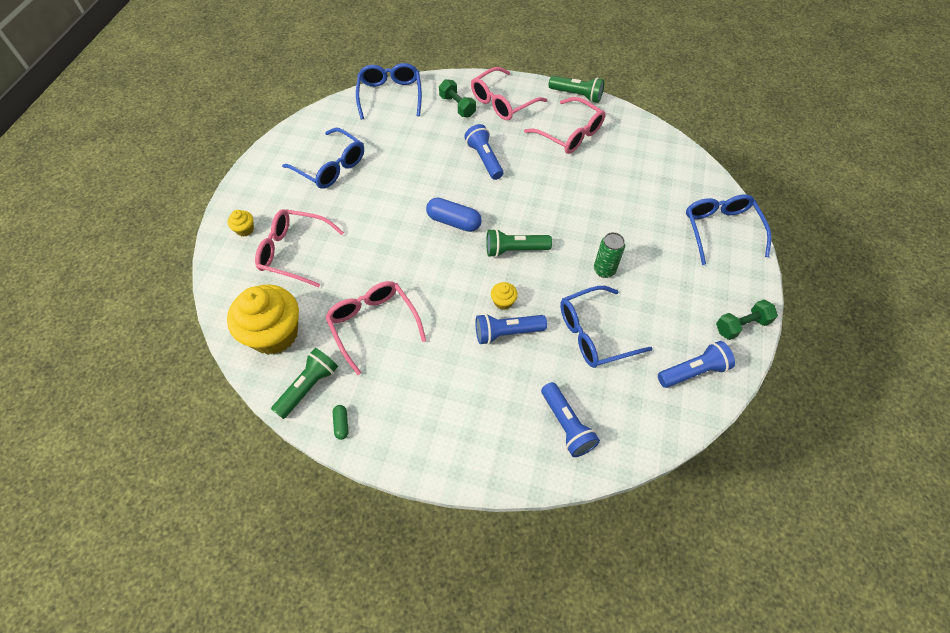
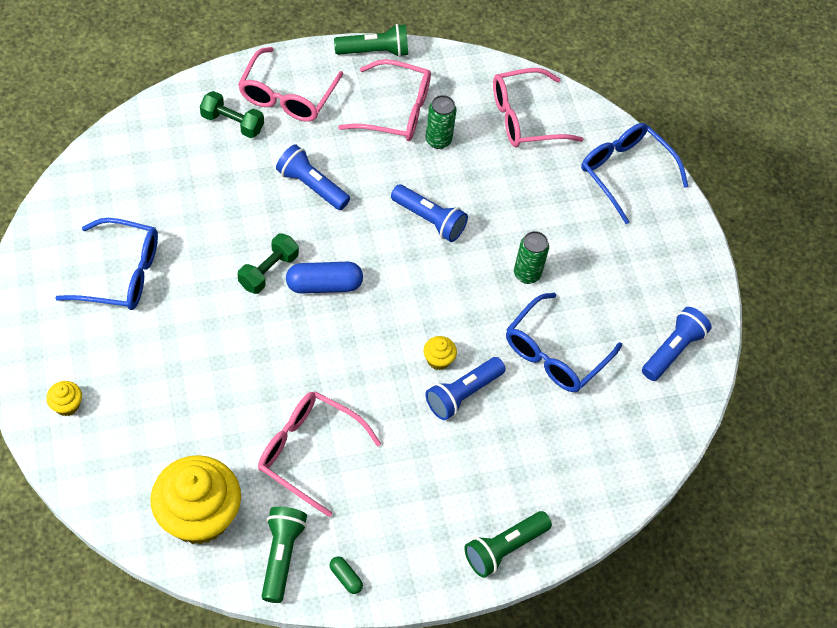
camera: 35 degrees left, 0 degrees up
(294, 252) = (152, 407): pink glasses -> pink glasses (525, 118)
(390, 95) = (132, 140): blue glasses -> none
(514, 250) = (415, 291): green flashlight -> green flashlight (504, 548)
(566, 425) = (578, 465): blue flashlight -> blue flashlight (429, 220)
(589, 161) = (438, 140): none -> green can
(741, 325) = (696, 278): green dumbbell -> green dumbbell (268, 271)

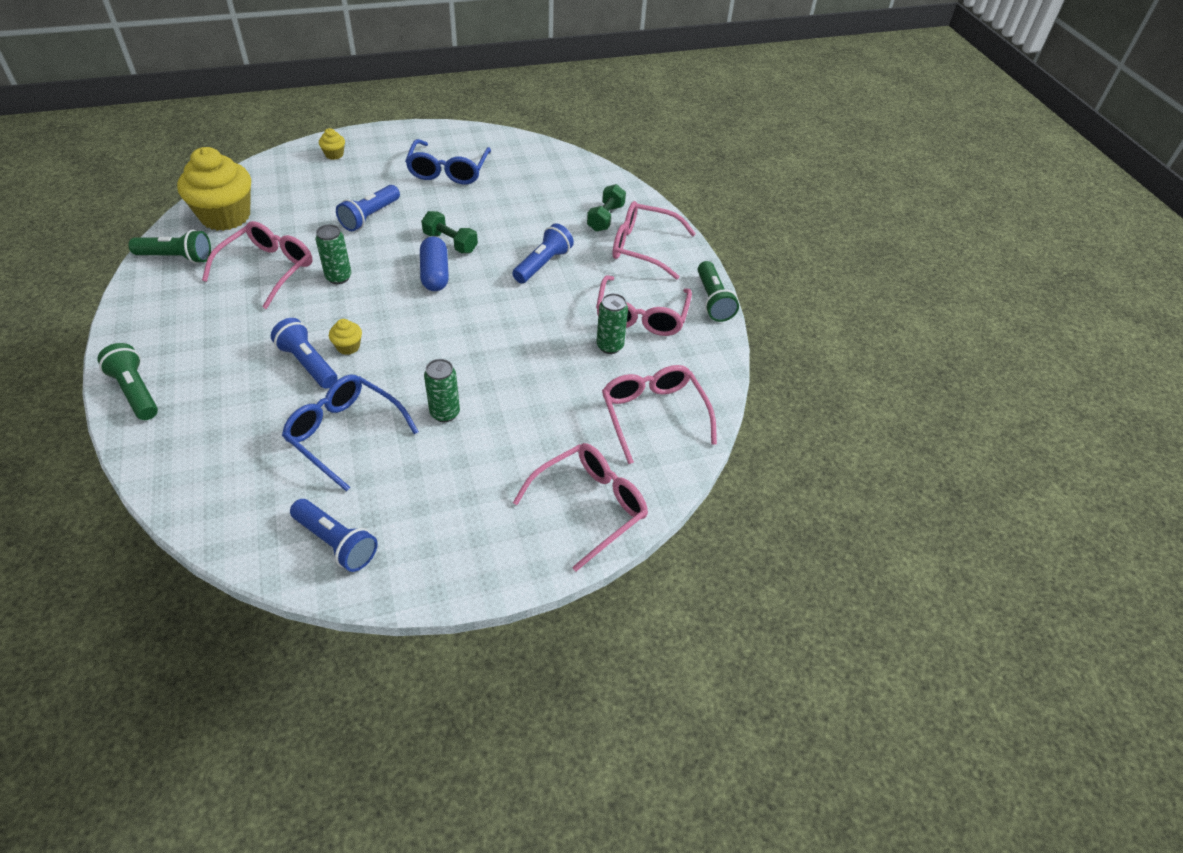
camera: 90 degrees right, 10 degrees down
(326, 378) = (338, 277): none -> green can
(345, 578) = (144, 292): green capsule -> none
(429, 220) = (510, 340): blue flashlight -> blue flashlight (370, 217)
(625, 173) = (590, 506): blue glasses -> pink glasses

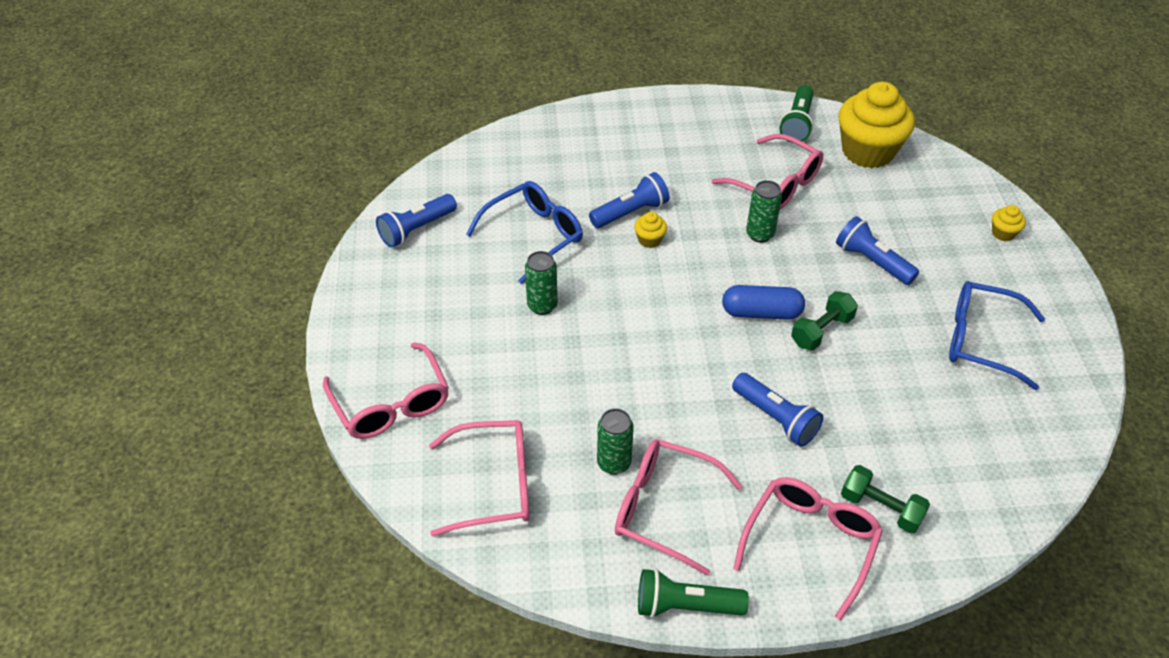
camera: 105 degrees right, 0 degrees up
(135, 391) = (615, 114): green flashlight -> none

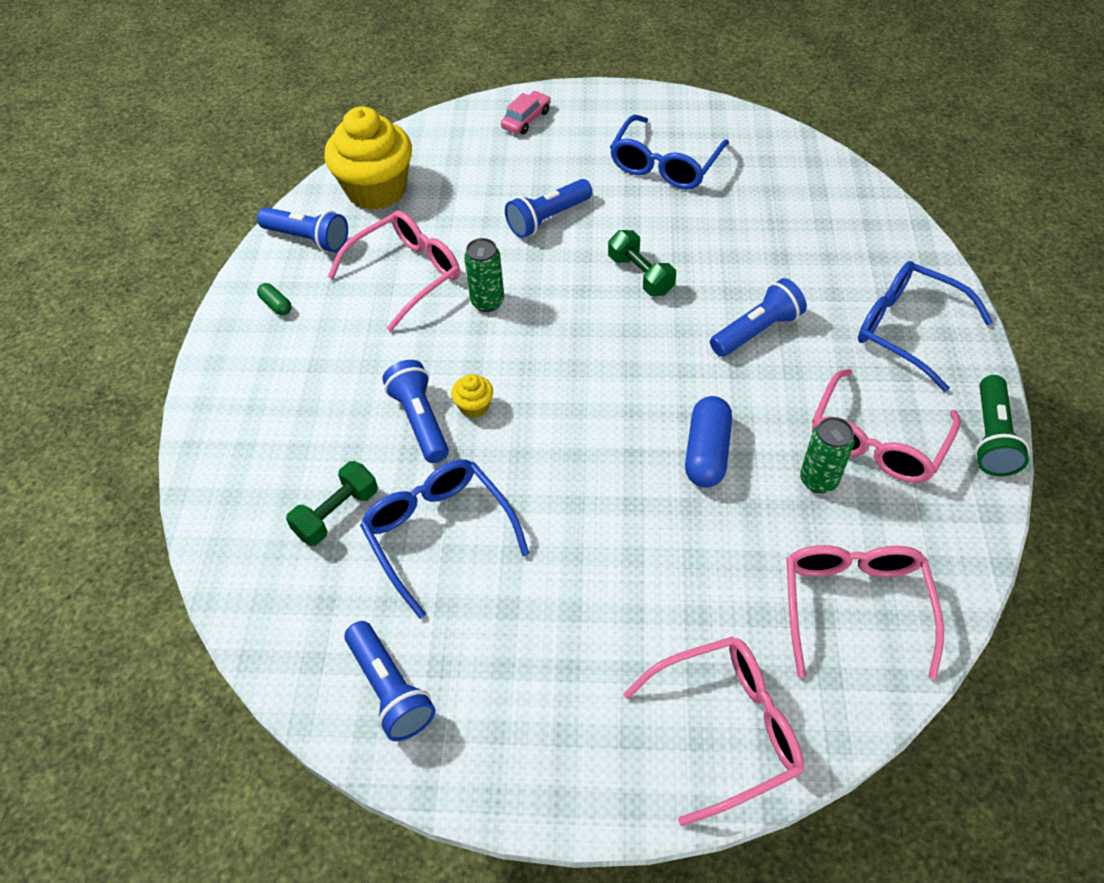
camera: 80 degrees left, 5 degrees up
(542, 306) = (569, 533): green can -> none
(723, 120) = (276, 305): none -> green capsule
(761, 312) = (609, 319): blue capsule -> blue capsule (707, 452)
(797, 123) = (308, 239): green flashlight -> blue flashlight
(810, 543) = (907, 329): pink glasses -> blue glasses
(881, 508) = (864, 272): green dumbbell -> green dumbbell (337, 513)
(1003, 233) = (526, 119): yellow cupcake -> pink car

